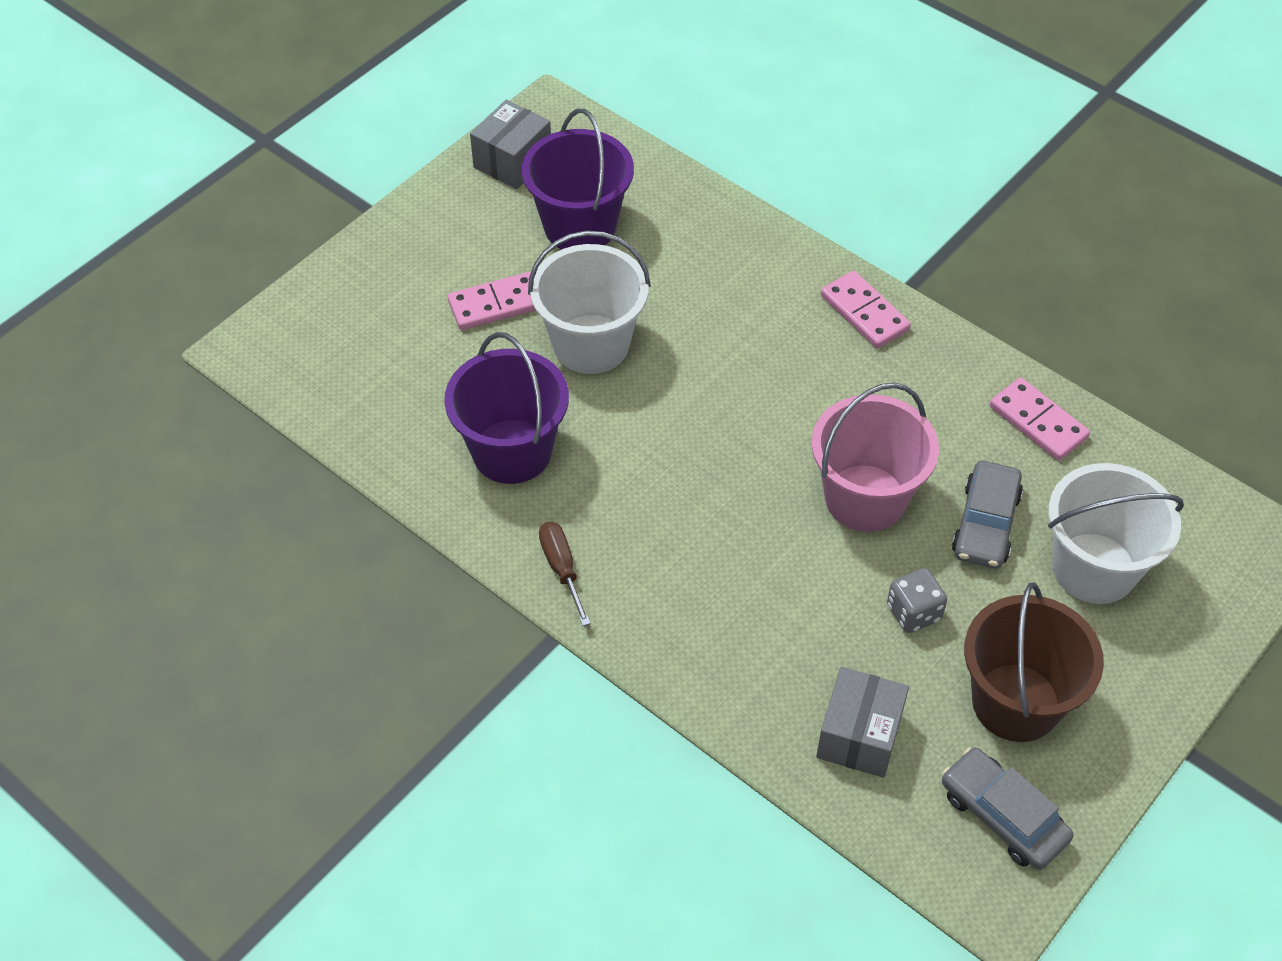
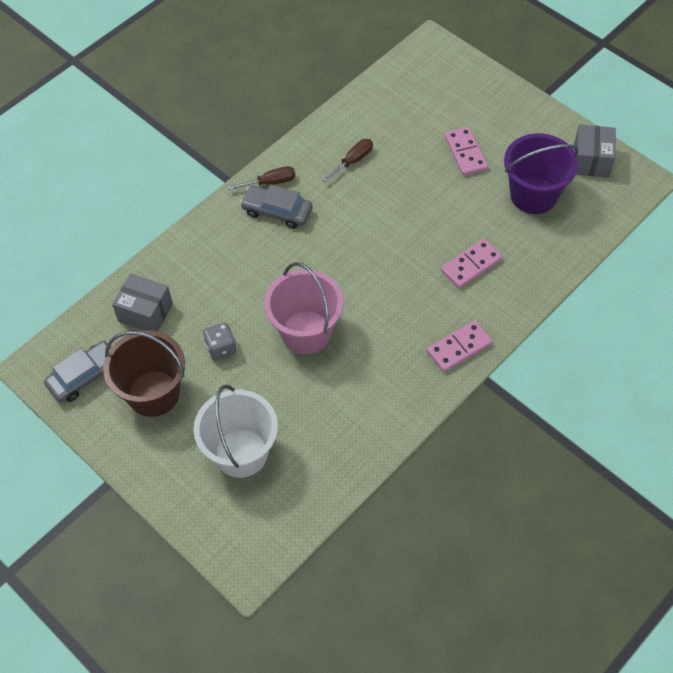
camera: 95 degrees right, 5 degrees up
(512, 451) = (353, 161): purple bucket -> brown screwdriver
(513, 161) = (591, 161): grey box -> grey box turned 60 degrees clockwise
(591, 344) = (433, 199): white bucket -> none
(985, 524) = (281, 396): grey car -> grey car (277, 211)
(1038, 422) = (360, 439): pink domino -> pink domino (471, 265)

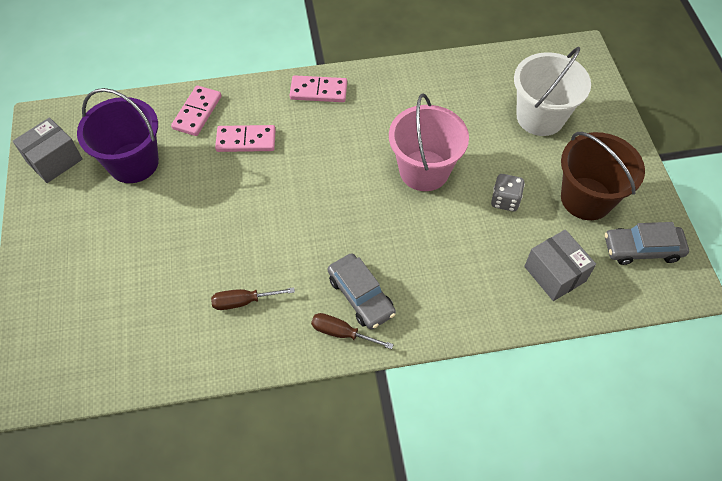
camera: 145 degrees left, 0 degrees up
(465, 153) = (139, 238): pink domino -> pink domino (197, 112)

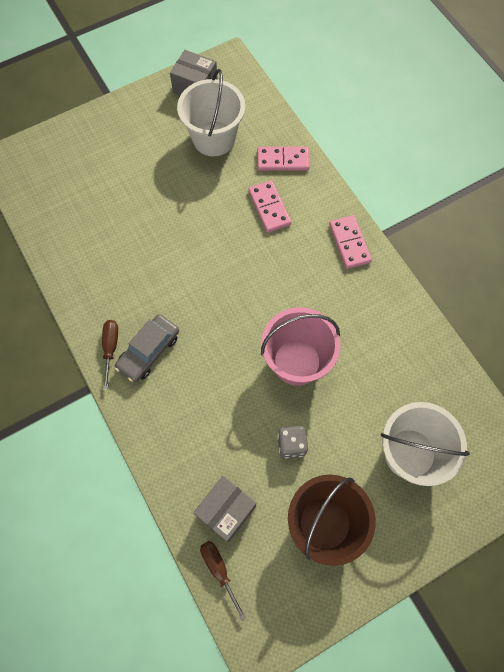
camera: 70 degrees right, 10 degrees up
(133, 163) = (214, 138): purple bucket -> white bucket
(243, 301) = (116, 267): brown screwdriver -> brown screwdriver (219, 570)
(642, 249) = (284, 592): grey car -> none

